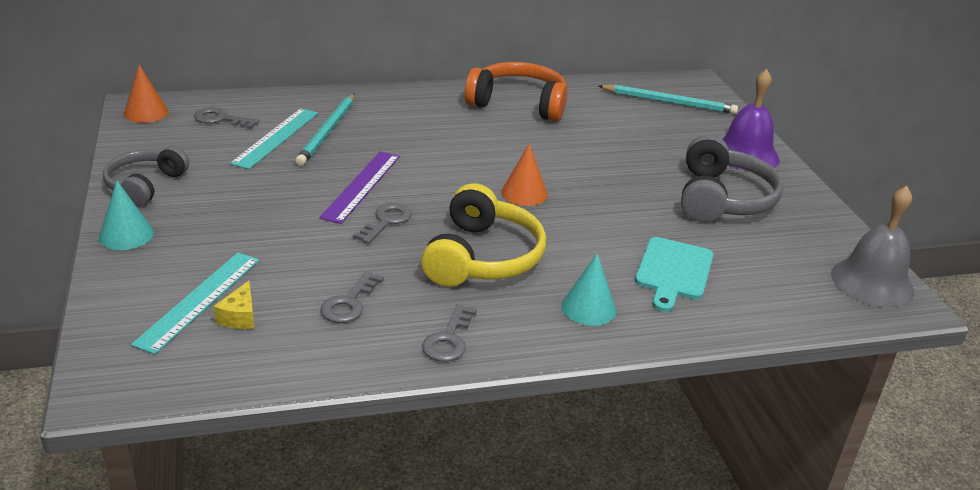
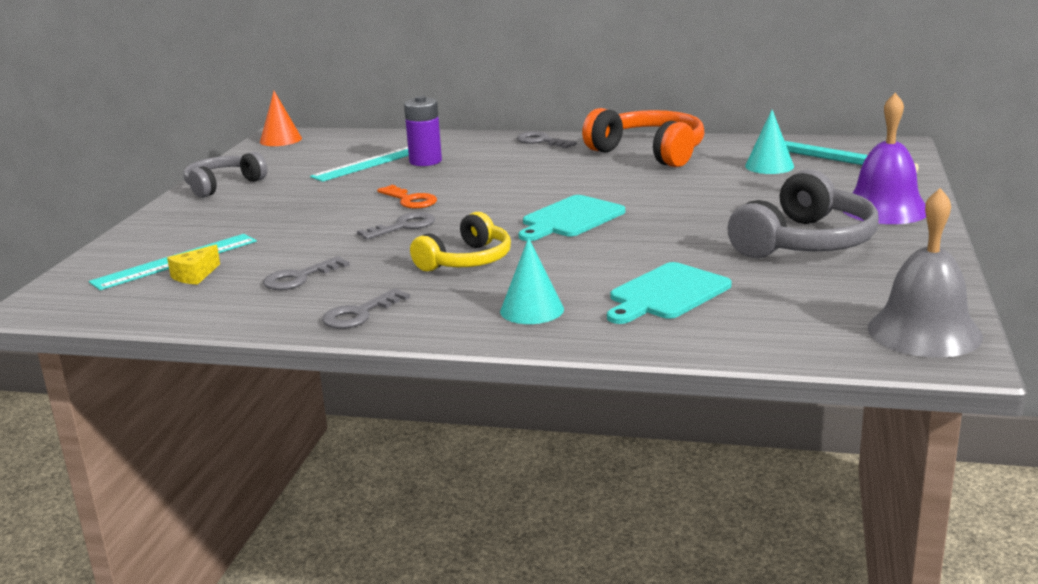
camera: 30 degrees right, 10 degrees down
(126, 235) = (170, 215): turquoise cone -> turquoise cone (769, 166)
(220, 119) = (338, 147): grey key -> grey key (541, 141)
(327, 131) = (425, 161): turquoise pencil -> purple battery
(361, 186) = (410, 200): purple ruler -> orange key
(483, 257) = (467, 261): yellow headphones -> yellow headphones, size x0.66
(524, 193) = (570, 218): orange cone -> turquoise cutting board

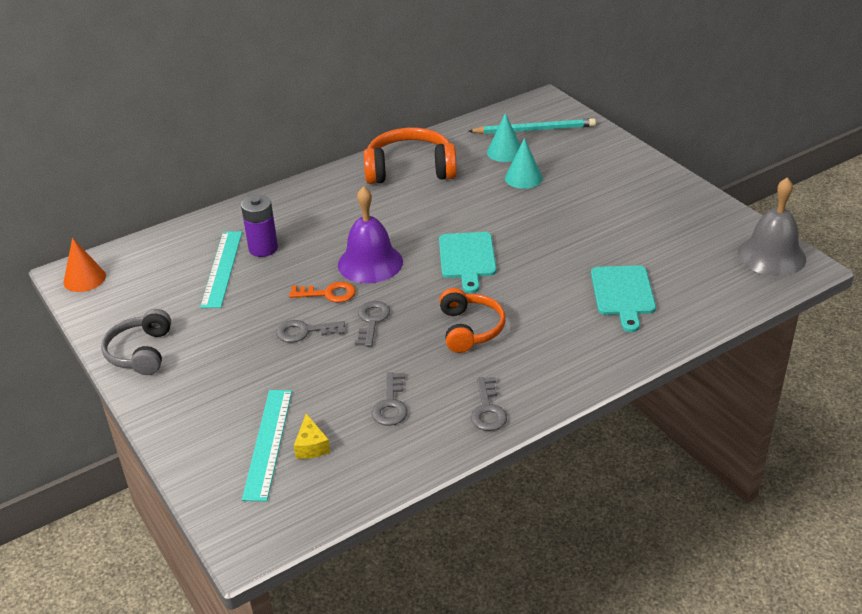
camera: 45 degrees left, 15 degrees up
(467, 261) = (470, 329): yellow headphones -> orange headphones
(532, 310) = (577, 347): turquoise cone -> turquoise cone (523, 178)
(541, 141) = (313, 188): grey key -> grey key (304, 332)
(805, 242) = (626, 214): grey headphones -> none
(884, 209) = (622, 165): purple bell -> purple bell (370, 263)

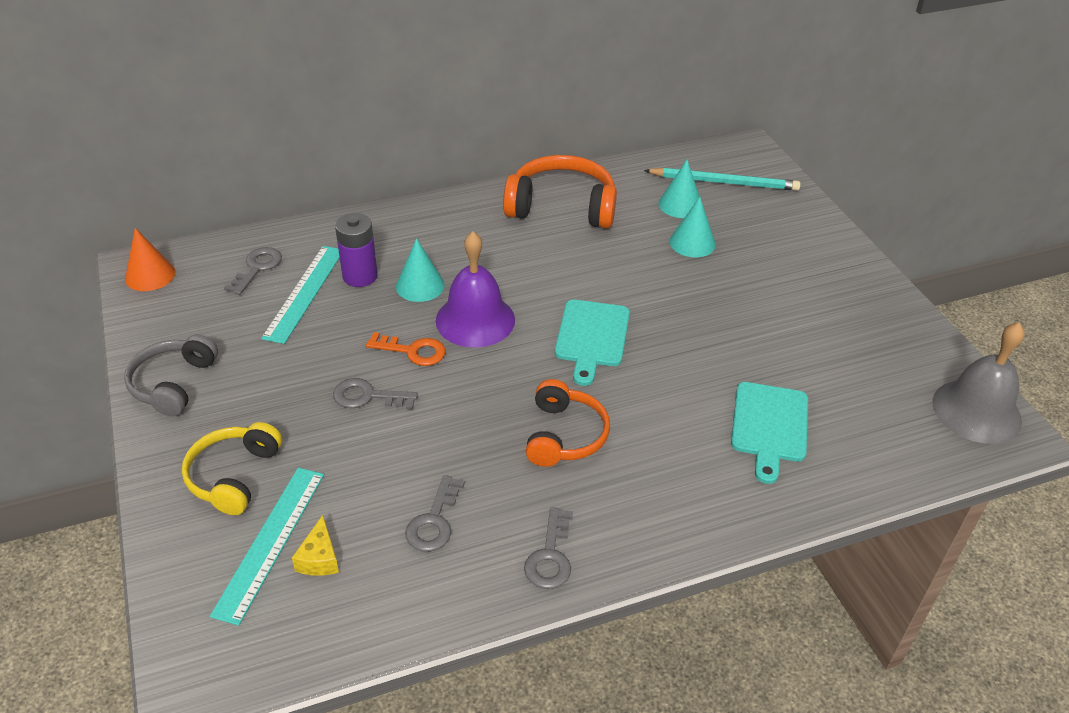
camera: 10 degrees right, 5 degrees up
(219, 405) = (233, 476): none -> yellow headphones
(315, 246) = (420, 285): none -> turquoise cone
(372, 321) = (451, 398): grey key -> grey key (257, 268)

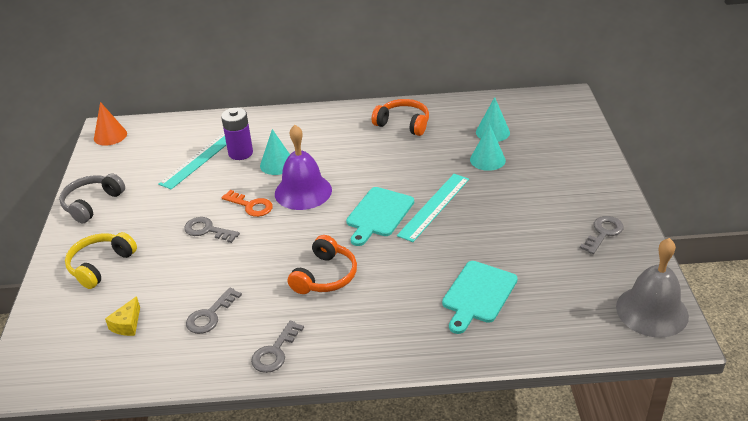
camera: 20 degrees right, 5 degrees down
(257, 268) = (178, 139): grey key -> grey key (603, 233)
(270, 541) = (102, 309): turquoise ruler -> turquoise ruler (434, 206)
(562, 207) = (403, 124): orange headphones -> orange headphones, size x0.66
(724, 182) = (535, 120): turquoise pencil -> none

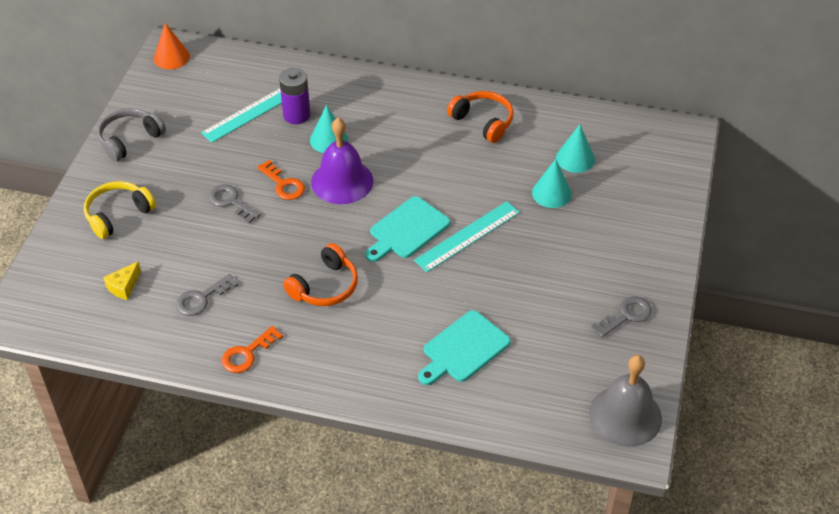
camera: 15 degrees right, 10 degrees up
(275, 352) = (247, 354): grey key -> orange key

